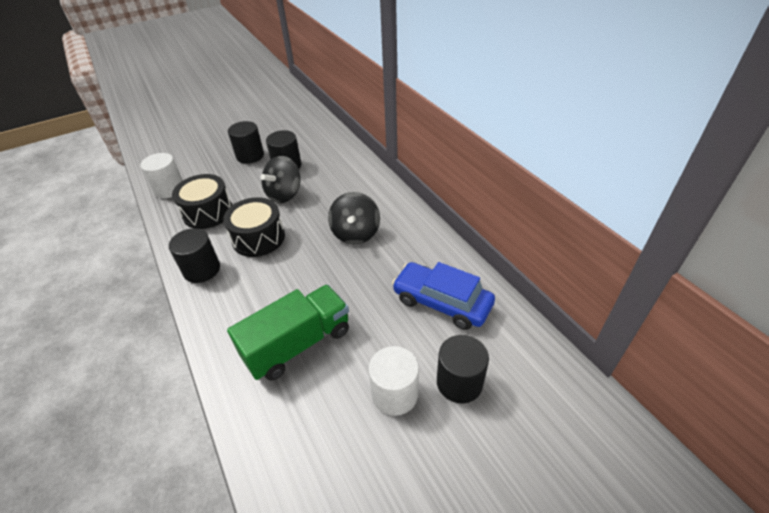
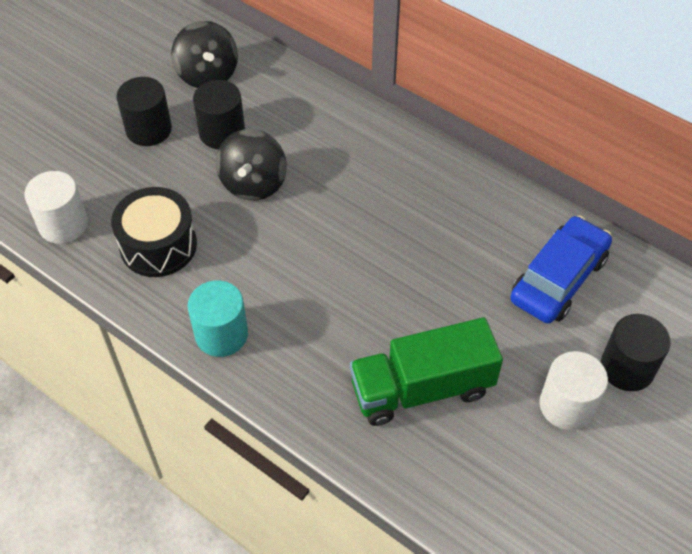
camera: 25 degrees left, 10 degrees up
(202, 269) = (221, 334): black cylinder -> turquoise cylinder
(258, 238) = (266, 263): black drum -> none
(298, 344) = (421, 388): green truck -> green truck turned 135 degrees counterclockwise
(355, 233) = (396, 216): black spinning top -> black spinning top (207, 74)
(442, 302) = (558, 279): blue car -> blue car turned 120 degrees clockwise

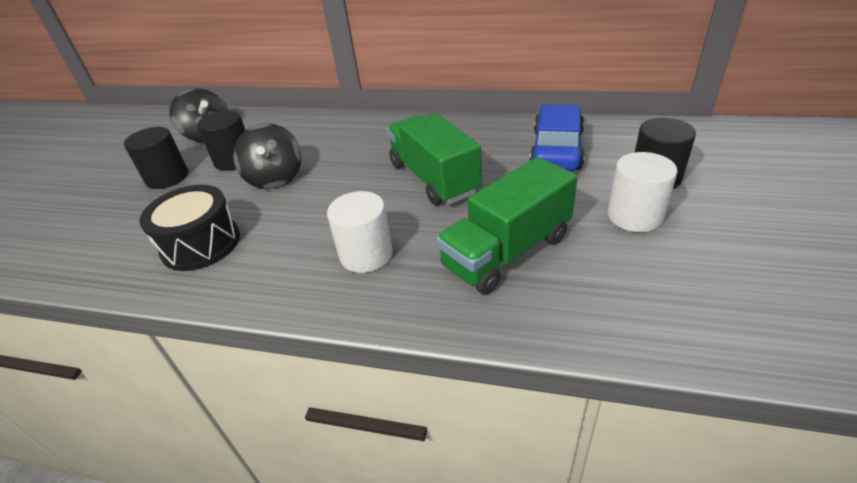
camera: 20 degrees left, 15 degrees down
(63, 224) = (95, 262): white cylinder -> white cylinder (366, 254)
(221, 334) = (292, 284): turquoise cylinder -> none
(408, 260) = (434, 178): none -> green truck

